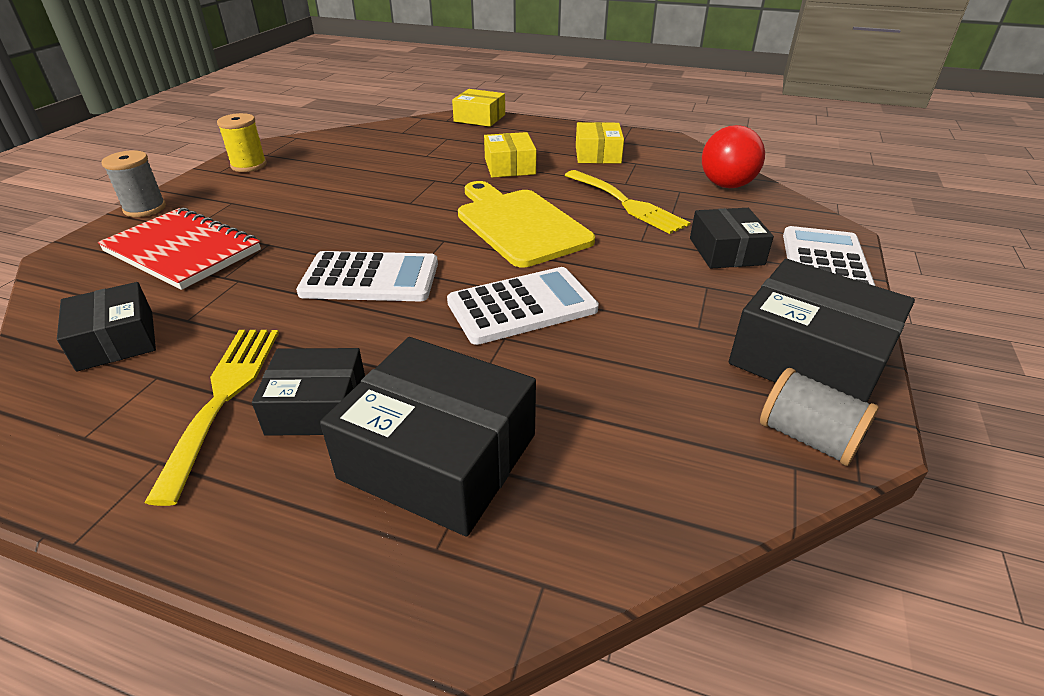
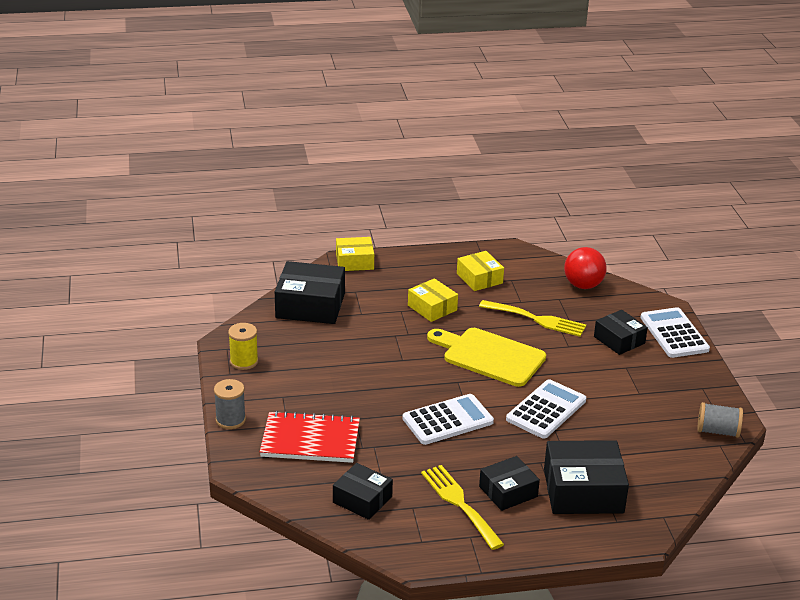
camera: 30 degrees left, 5 degrees down
(809, 358) = (697, 393): black box -> black box (310, 305)

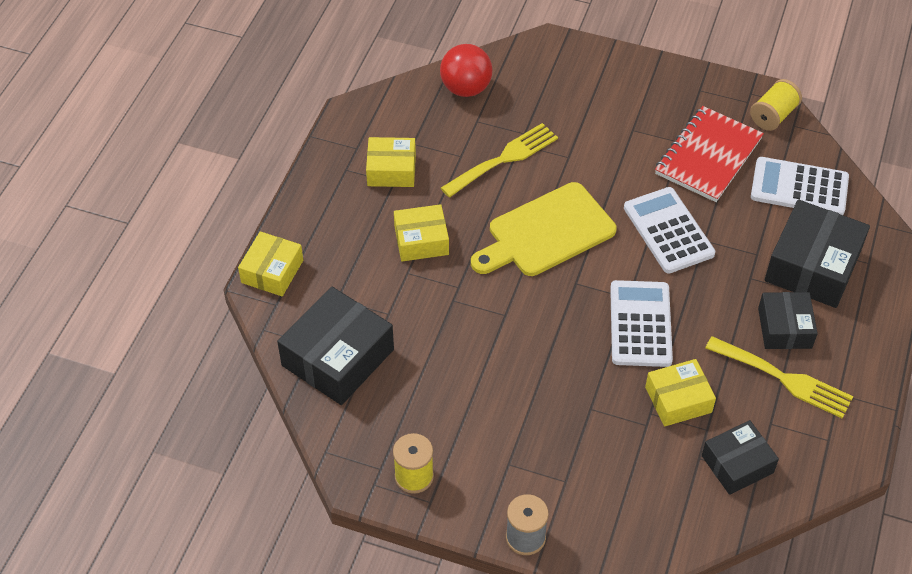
camera: 60 degrees left, 20 degrees up
(310, 440) = (608, 470): red notebook -> red notebook (708, 156)
(396, 456) = (678, 400): none -> yellow box
(459, 503) = (784, 379): yellow fork -> yellow fork turned 150 degrees counterclockwise
(619, 340) = (583, 111): black box -> none
(674, 333) = (599, 62): white calculator -> white calculator (799, 187)
(717, 431) = (773, 115): grey spool -> yellow spool

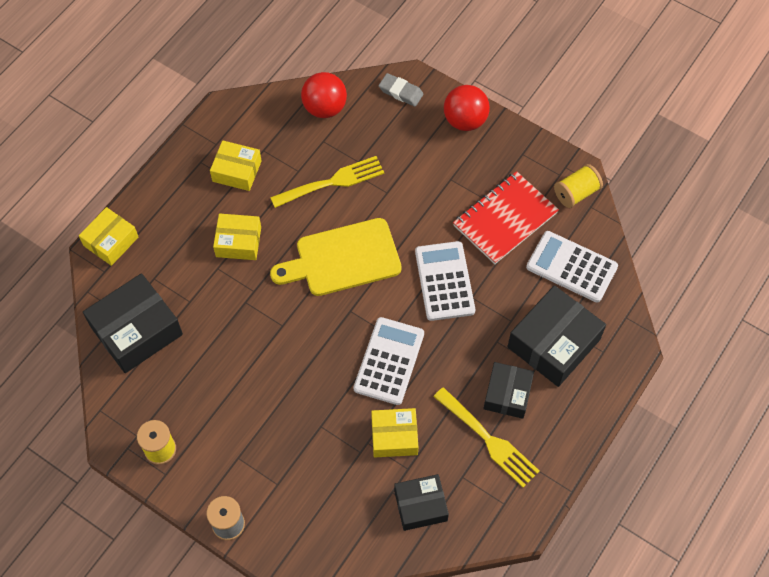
camera: 15 degrees right, 10 degrees up
(543, 57) = (401, 92): none -> grey eraser
(625, 70) = (465, 120): none -> red ball

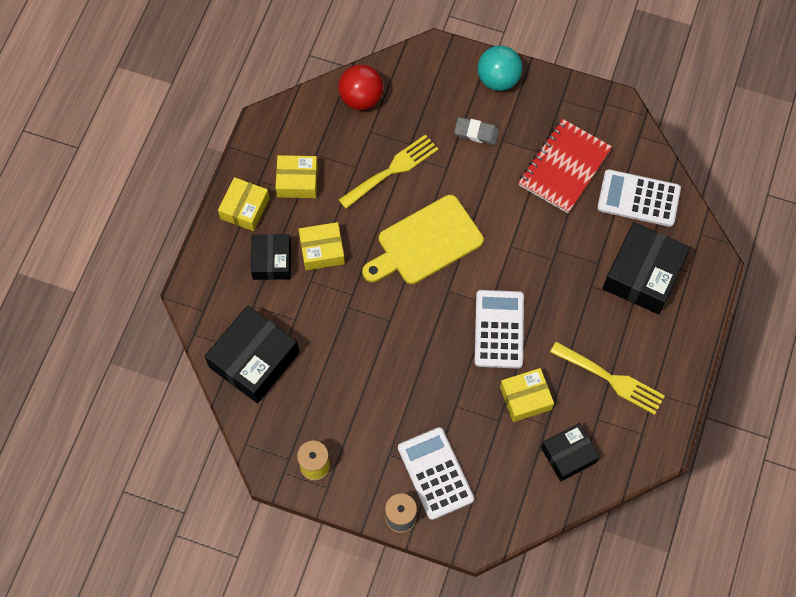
camera: 15 degrees left, 5 degrees up
(111, 241) = (199, 280): yellow box -> yellow box (245, 208)
(401, 92) = (428, 65): grey eraser -> grey eraser (476, 133)
(444, 281) = (527, 241): white calculator -> white calculator (435, 473)
(465, 120) = (498, 79): red ball -> turquoise ball
(507, 394) = (615, 333): black box -> black box (271, 261)
(576, 193) = (622, 126): yellow spool -> none

